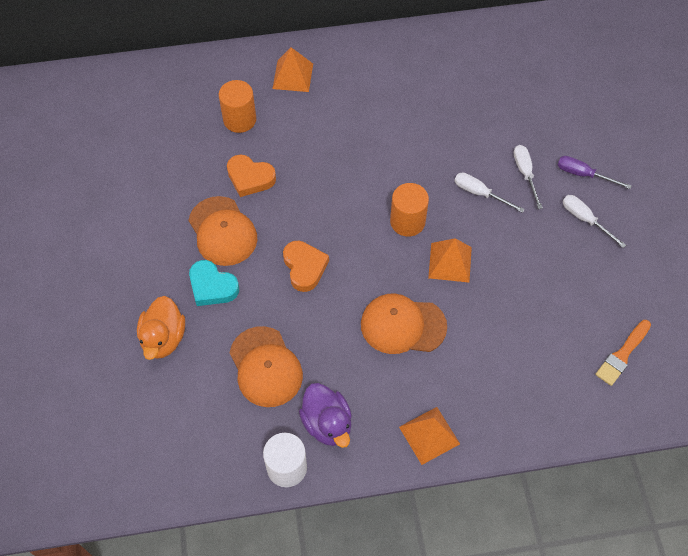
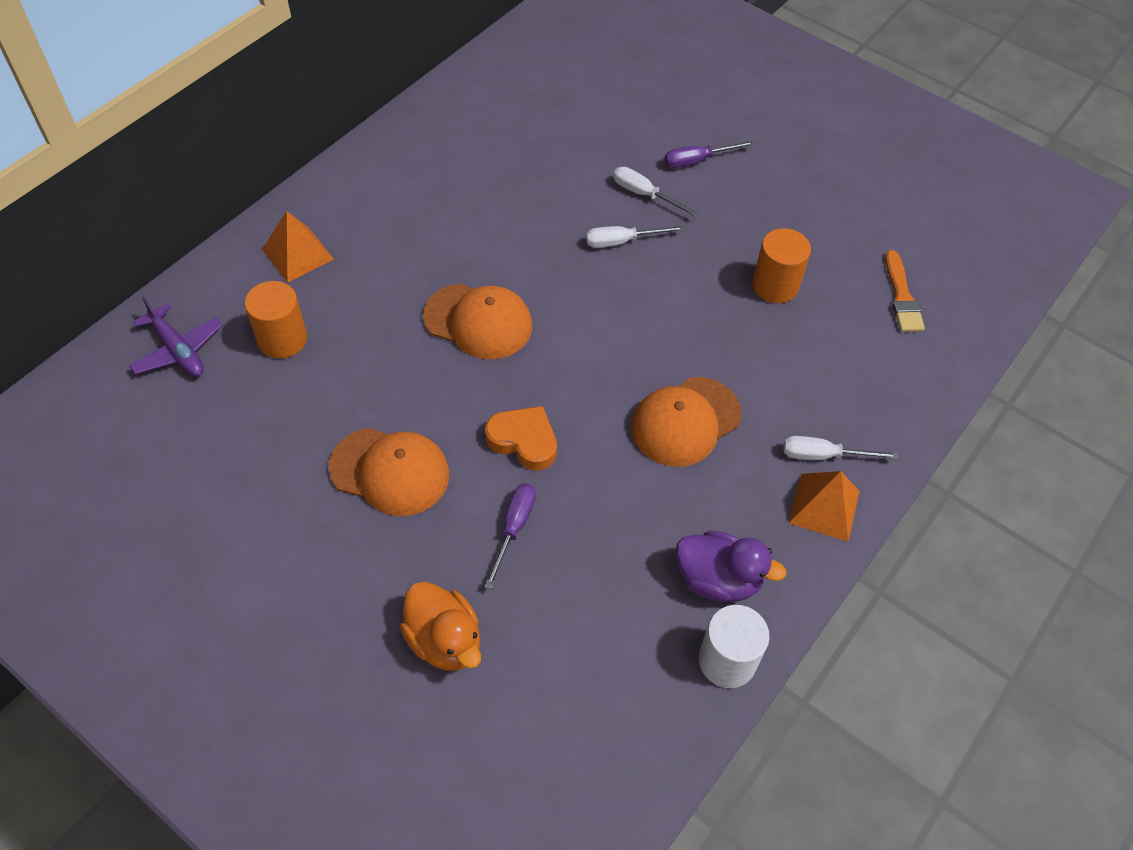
camera: 45 degrees left, 5 degrees down
(185, 90) = (178, 350): none -> purple plane
(212, 286) = (441, 539): turquoise heart -> none
(250, 178) = (362, 392): orange heart -> none
(252, 310) = (514, 528): none -> purple screwdriver
(265, 367) = (593, 576): orange cap -> orange cap (478, 321)
(407, 221) = (581, 317): orange cylinder -> orange cylinder (775, 285)
(450, 262) = (664, 326): orange pyramid -> none
(585, 219) = (742, 200): white screwdriver -> white screwdriver (823, 455)

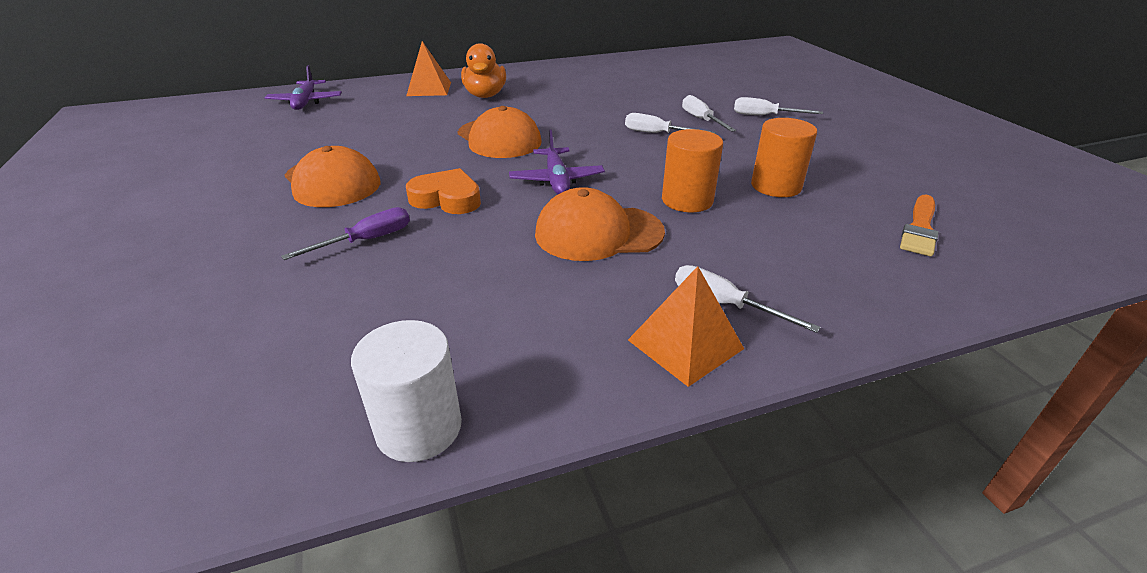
camera: 35 degrees right, 20 degrees down
(282, 339) = (366, 113): orange cylinder -> orange cylinder (687, 200)
(444, 640) = (209, 282): orange duck -> orange duck (485, 95)
(524, 441) = (447, 199): orange heart -> orange heart turned 45 degrees counterclockwise
(594, 365) = (557, 180): none -> purple plane
(697, 160) = (764, 116): purple screwdriver -> white screwdriver
(718, 579) = (497, 351): purple duck -> none

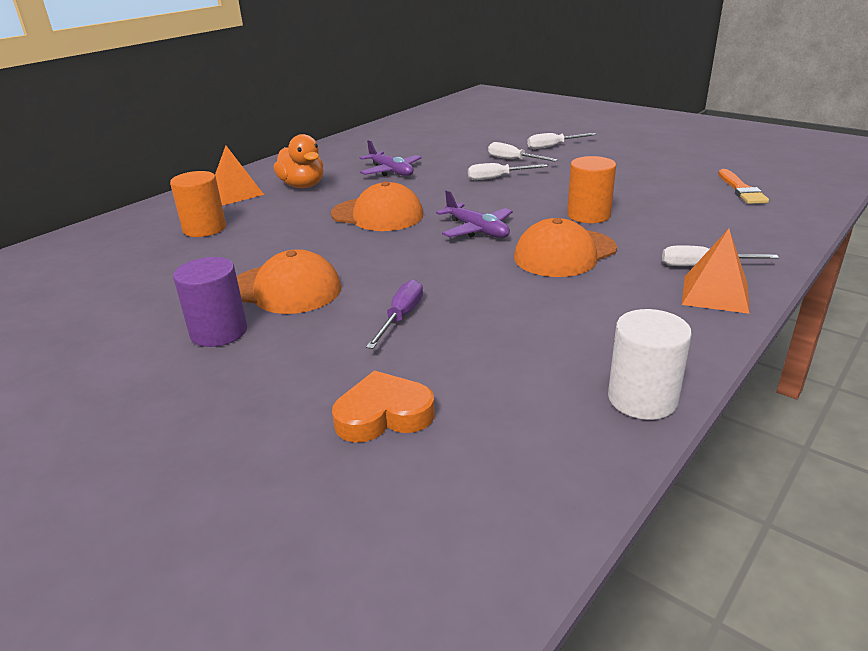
camera: 30 degrees left, 5 degrees down
(238, 200) = (219, 332): none -> purple cylinder
(306, 102) = (119, 237): purple plane -> purple plane (391, 171)
(447, 199) = (413, 269): orange heart -> orange heart (383, 415)
(776, 186) = (629, 190): orange cylinder -> orange cylinder (204, 228)

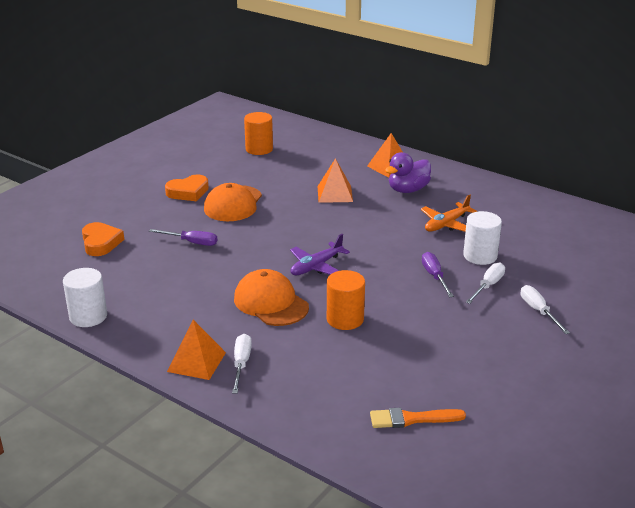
camera: 85 degrees right, 0 degrees up
(204, 228) = (324, 166): orange cylinder -> orange cylinder (259, 149)
(219, 332) = (188, 192): purple cylinder -> orange heart
(291, 222) = (335, 194): none -> orange pyramid
(303, 186) = (408, 190): orange duck -> purple duck
(377, 215) = (347, 225): orange cap -> none
(391, 171) = (446, 224): purple plane -> orange plane
(458, 161) = (480, 256): none -> white cylinder
(497, 178) = (434, 276): white screwdriver -> purple screwdriver

